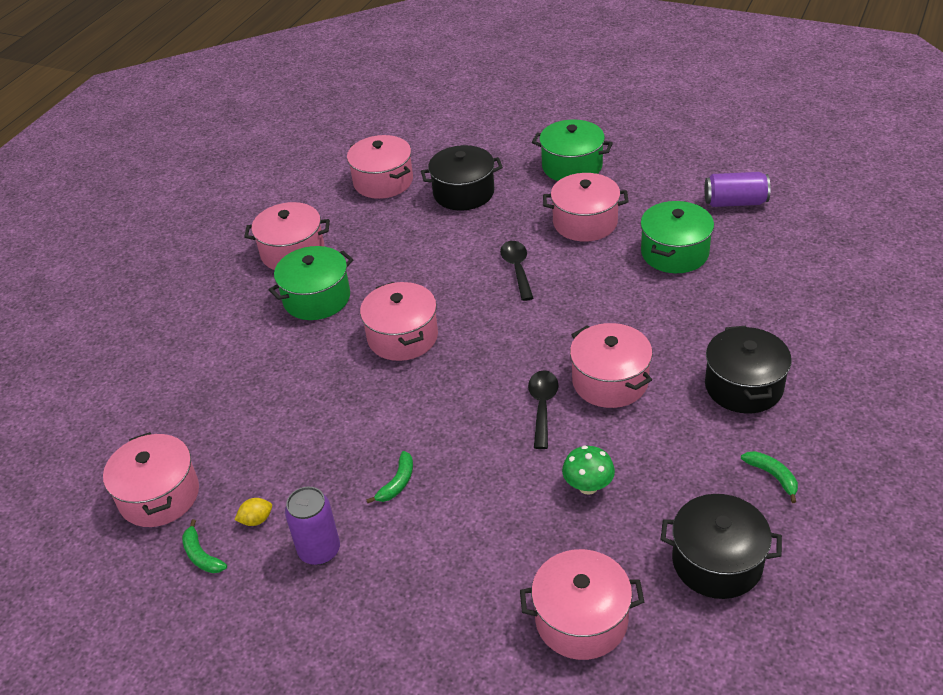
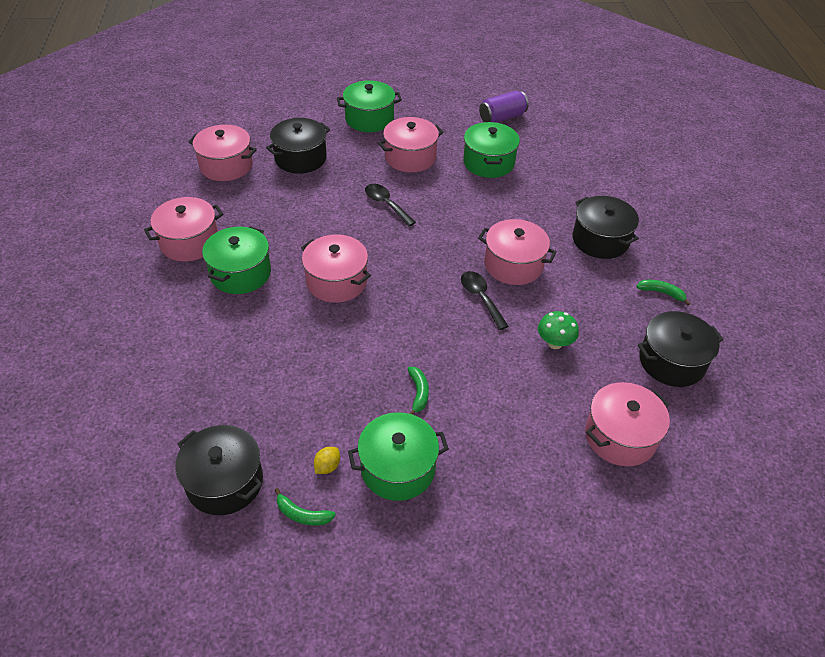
camera: 35 degrees left, 5 degrees up
(159, 496) = (225, 482): pink pot -> black pot
(319, 550) = (398, 468): purple can -> green pot

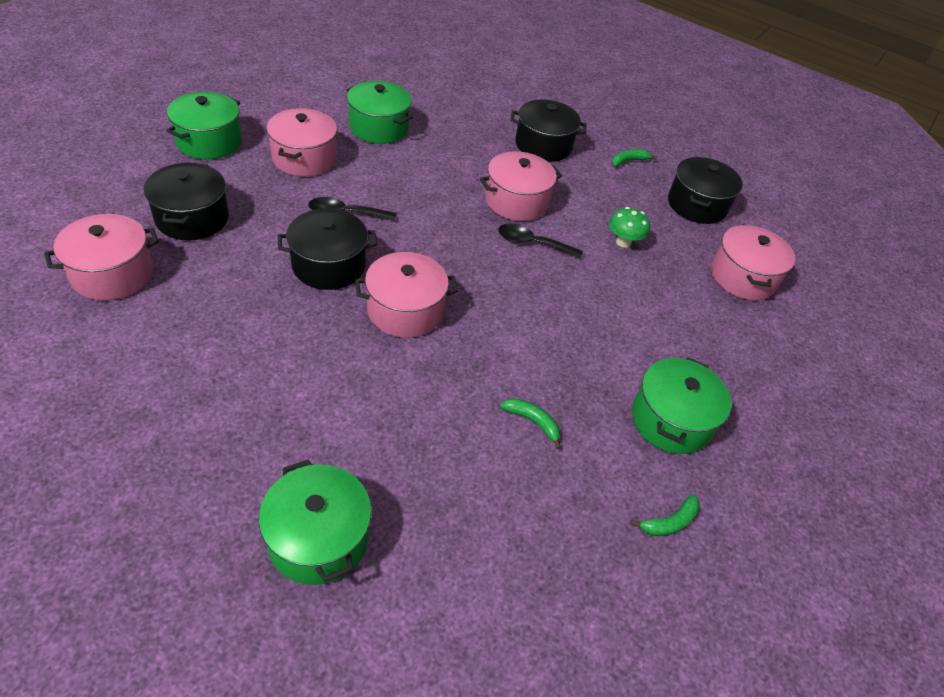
camera: 55 degrees left, 0 degrees up
(189, 242) = (195, 380): pink pot -> none
(225, 482) = (581, 562): black pot -> black pot (329, 265)
(240, 273) = (303, 370): green pot -> green pot (318, 538)
(327, 466) = (628, 467): yellow lemon -> none
(418, 393) = (600, 351): green banana -> green banana (533, 422)
(502, 118) = (334, 83): purple can -> none

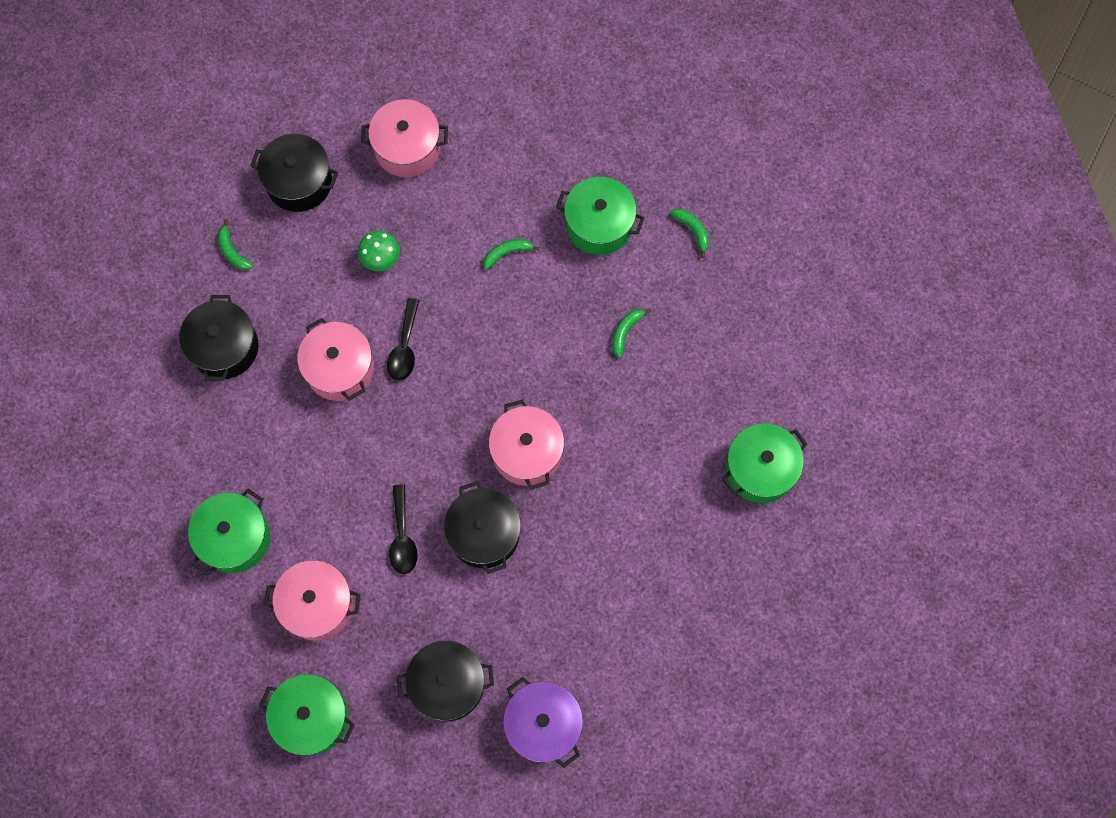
camera: 90 degrees left, 25 degrees up
(112, 274) = (543, 724): pink pot -> purple pot
(632, 332) = (507, 253): none -> green banana

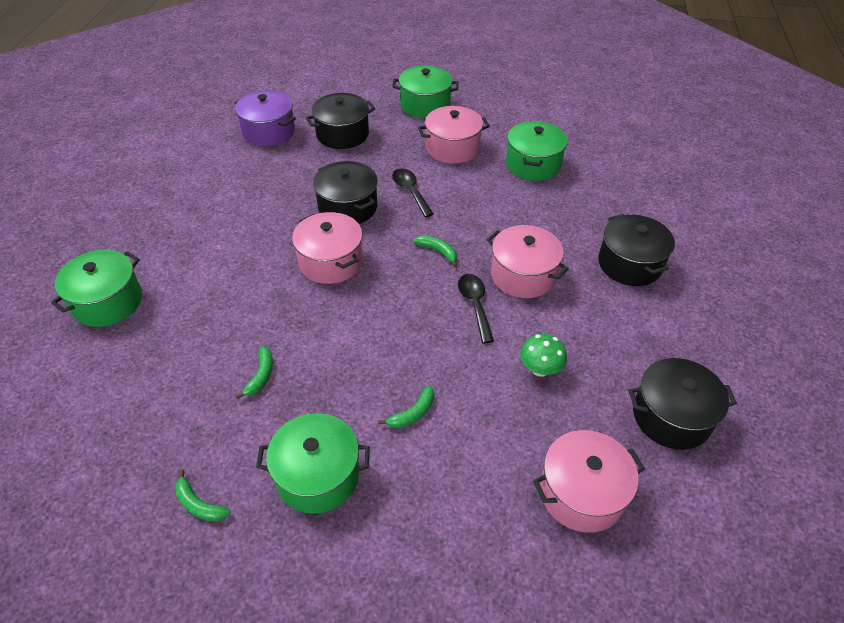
camera: 160 degrees right, 25 degrees down
(232, 251) = (683, 335): green banana -> green banana (438, 251)

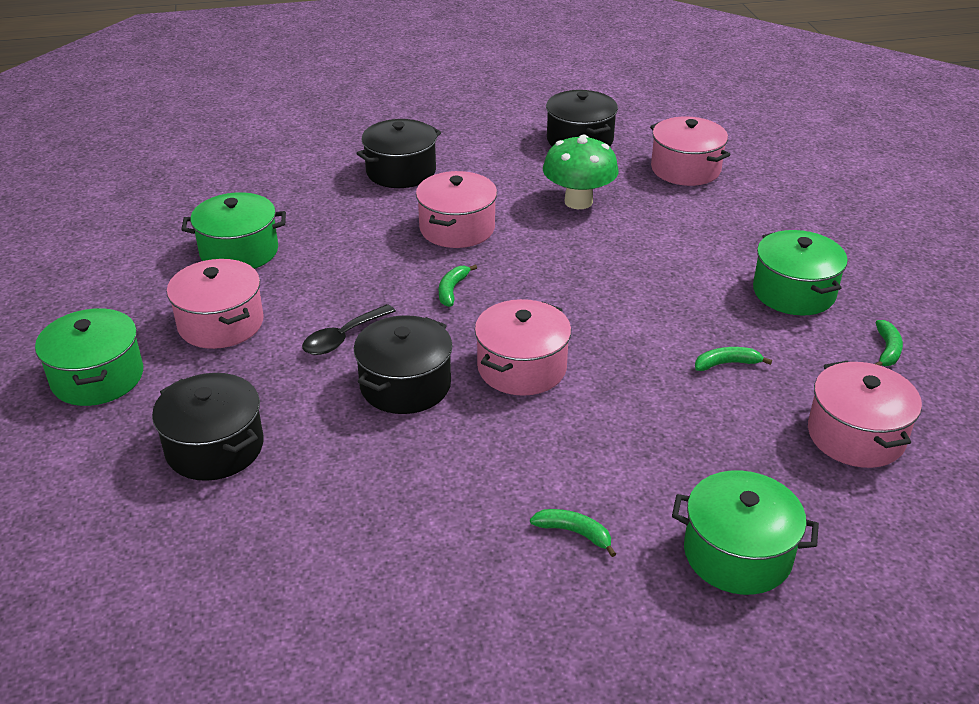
camera: 110 degrees left, 10 degrees down
(135, 417) = (856, 435): none -> pink pot
(268, 131) = (232, 548): purple pot -> none
(413, 413) = (685, 258): green banana -> green banana (574, 533)
(475, 305) = (522, 249): black spoon -> none
(540, 369) = (578, 201): green mushroom -> green mushroom, size x1.65

